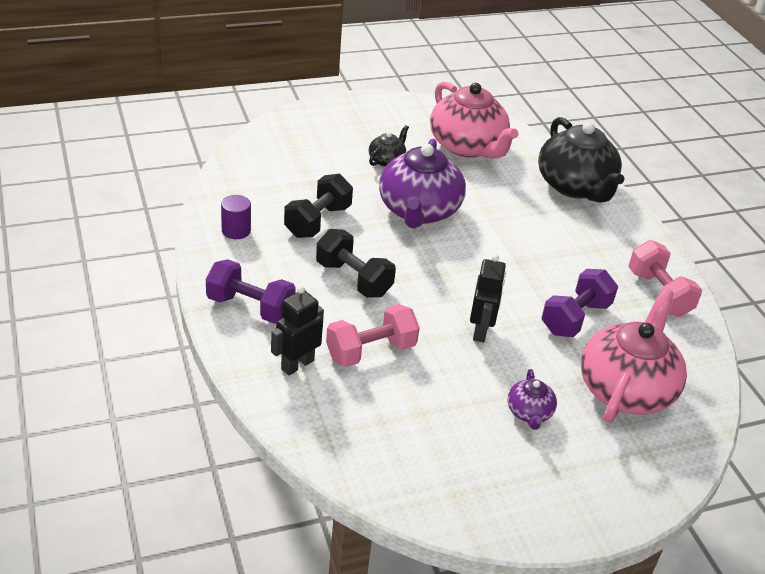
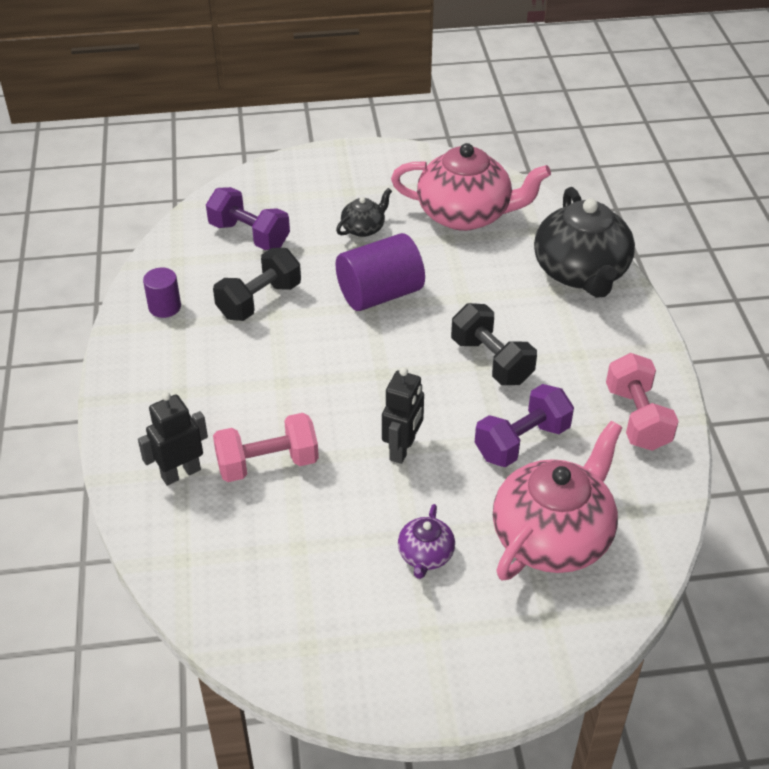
camera: 15 degrees right, 5 degrees up
(250, 307) = (151, 401): purple dumbbell -> purple dumbbell (249, 235)
(353, 279) = (277, 374): black dumbbell -> black dumbbell (491, 361)
(418, 211) = (380, 294): purple teapot -> purple cylinder
(467, 146) = (466, 215): pink teapot -> pink teapot turned 60 degrees counterclockwise

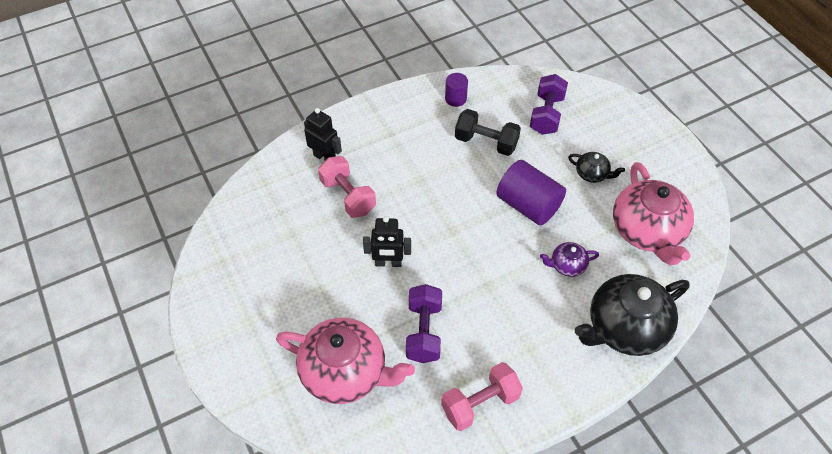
camera: 70 degrees right, 10 degrees up
(425, 555) = (305, 301): purple teapot -> purple teapot (567, 265)
(491, 361) = (494, 292): black dumbbell -> none
(522, 442) = (424, 331): purple dumbbell -> purple dumbbell turned 60 degrees clockwise

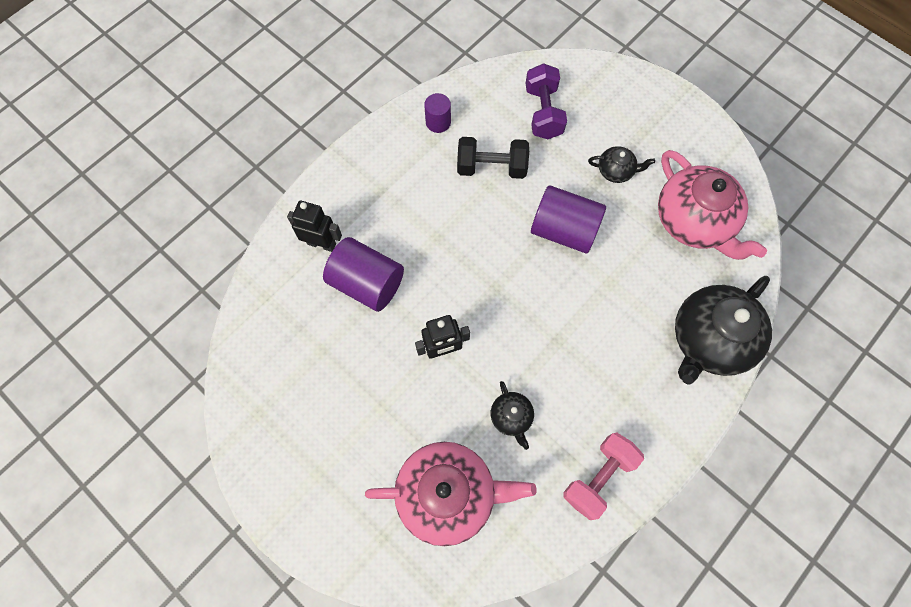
camera: 20 degrees left, 15 degrees up
(348, 196) = (367, 283): pink dumbbell -> purple cylinder
(424, 331) = (511, 417): purple dumbbell -> black teapot
(567, 265) = (628, 288): purple teapot -> none

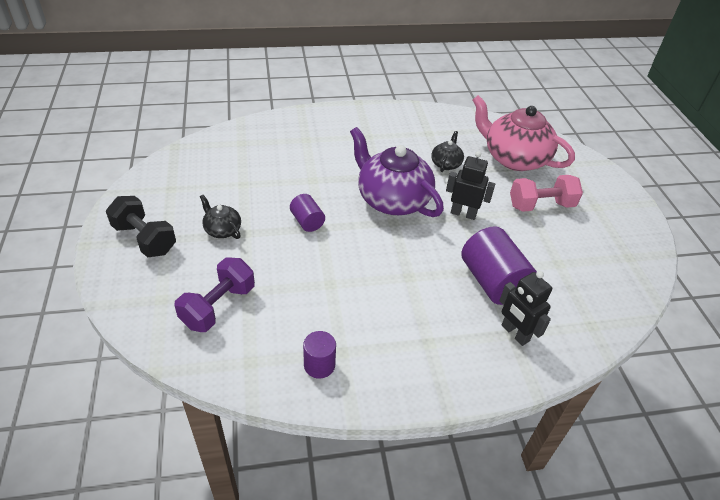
camera: 145 degrees left, 25 degrees down
(491, 167) = (312, 295): black dumbbell -> black dumbbell (145, 239)
(519, 315) = (392, 199): none -> purple teapot
(564, 230) = (307, 221): purple cylinder -> purple cylinder, size x0.54
(598, 477) = (419, 121): pink dumbbell -> pink dumbbell (541, 205)
(694, 221) = (215, 174): pink teapot -> none
(709, 340) = (289, 128): black teapot -> none

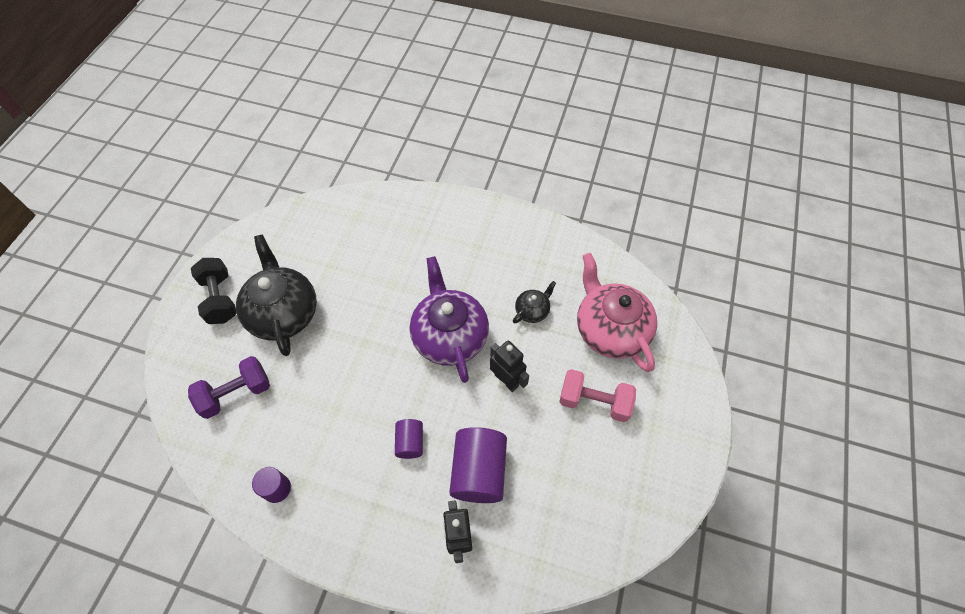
camera: 30 degrees right, 15 degrees up
(222, 230) = (283, 313): black teapot -> black teapot, size x2.16
(307, 221) = (358, 332): purple cylinder -> purple cylinder (410, 442)

